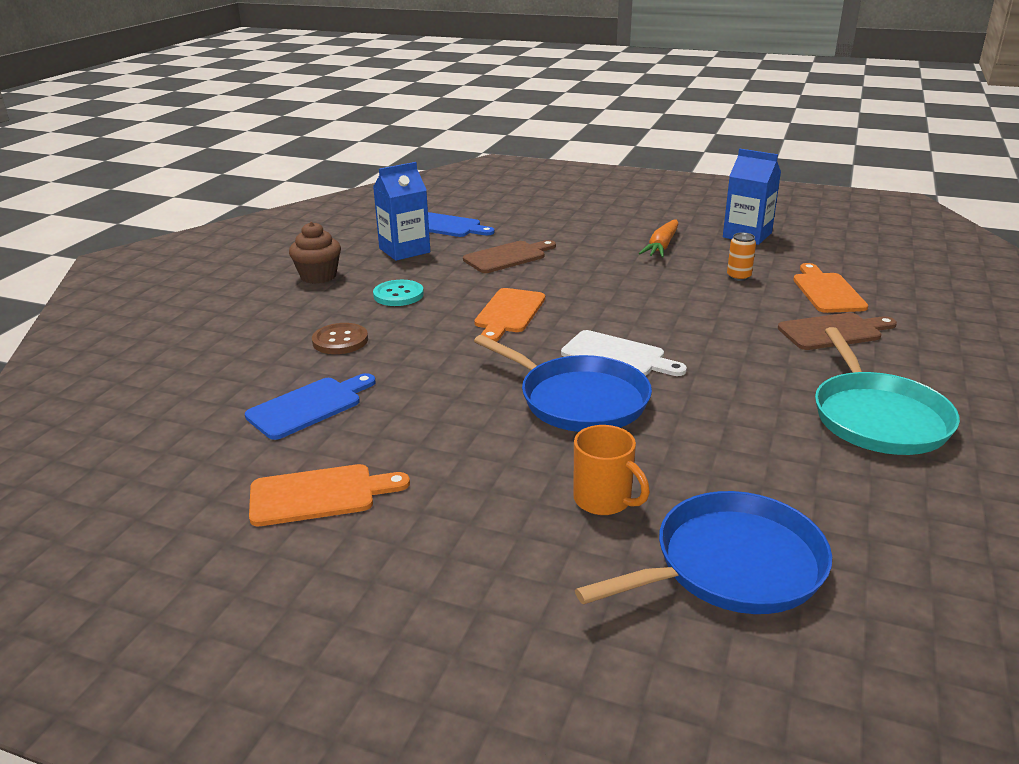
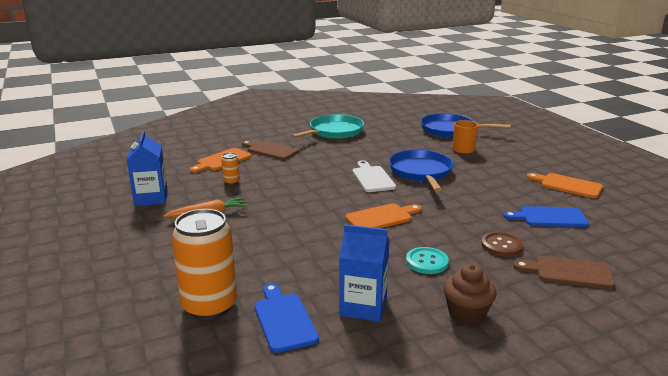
camera: 135 degrees left, 5 degrees down
(507, 213) = (209, 306): none -> orange can
(508, 257) = (306, 256): brown cutting board -> brown cutting board (569, 272)

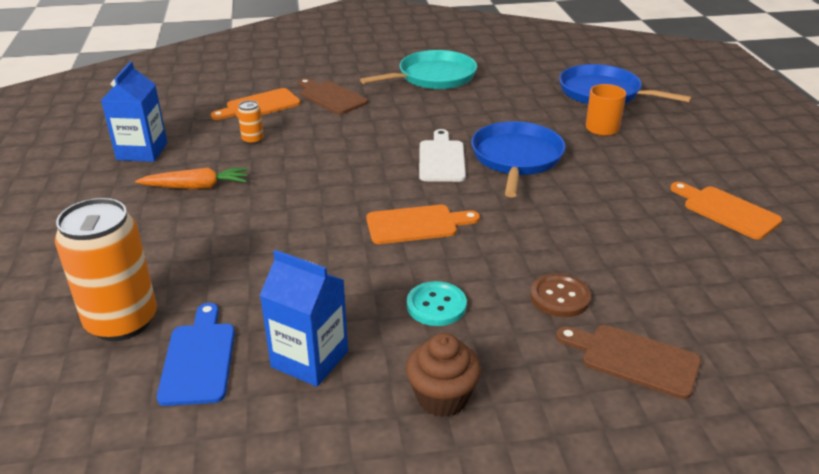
camera: 15 degrees right, 10 degrees up
(549, 217) = (663, 262): blue cutting board -> none

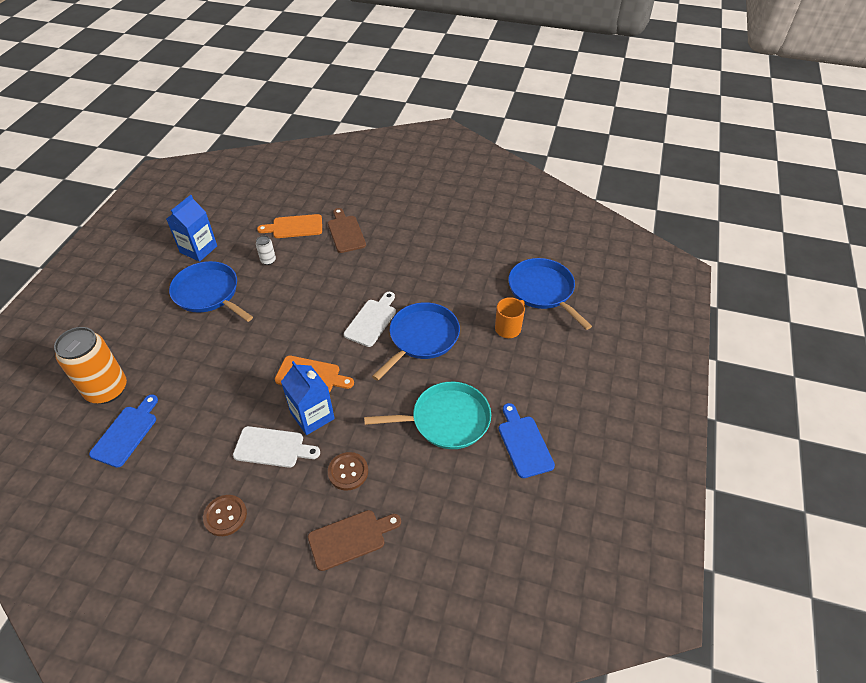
camera: 25 degrees right, 15 degrees up
(196, 187) = (208, 293): orange carrot -> blue pan
(253, 140) = (268, 260): orange can -> white can
(309, 359) = (179, 458): blue carton -> blue carton (312, 416)
(433, 77) = (431, 232): turquoise pan -> turquoise pan (446, 420)
(436, 305) = (272, 447): turquoise button -> white cutting board
(442, 397) = (225, 516): brown cupcake -> brown button
(634, 359) = (350, 538): brown cutting board -> brown cutting board turned 105 degrees clockwise
(727, 211) = (524, 443): orange cutting board -> blue cutting board

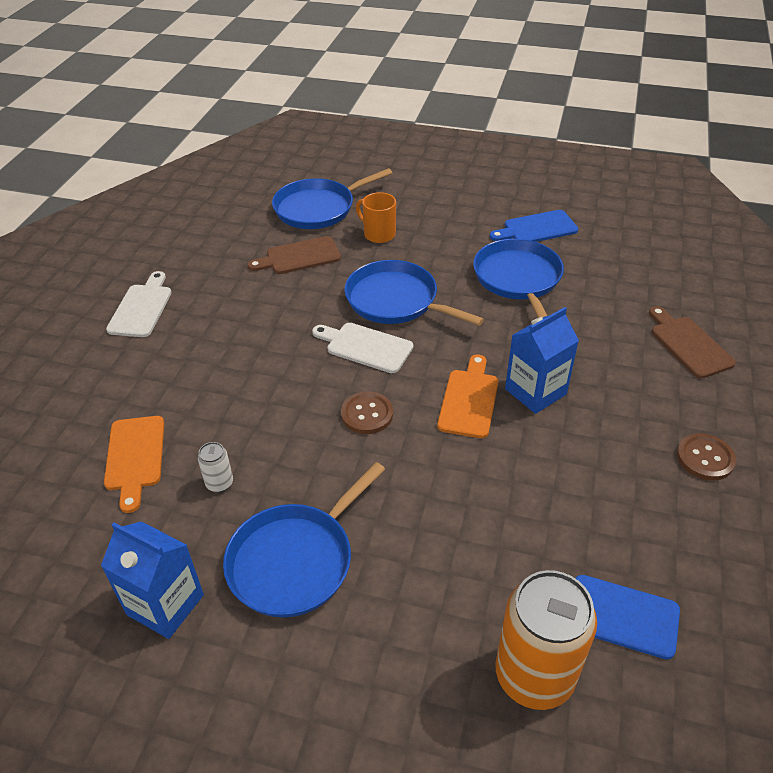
camera: 90 degrees left, 5 degrees down
(272, 447) = (593, 425): white cutting board -> white cutting board (141, 308)
(345, 232) = (167, 388): brown cutting board -> brown cutting board (299, 257)
(348, 472) = (608, 352): brown button -> brown button (367, 414)
(446, 420) = (518, 279): turquoise pan -> blue pan

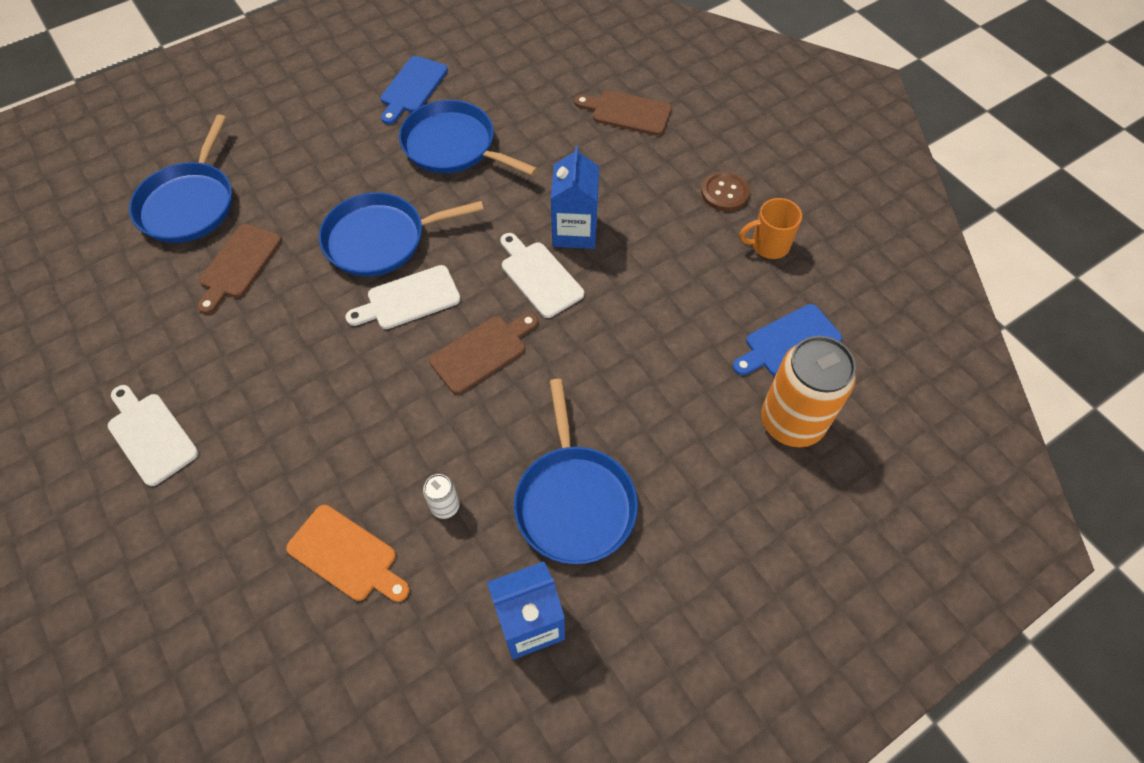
camera: 50 degrees left, 15 degrees up
(367, 414) = (482, 352): brown button -> brown cutting board
(378, 234) = (284, 189): orange mug -> orange mug (768, 245)
(469, 400) = (539, 276): orange cutting board -> white cutting board

